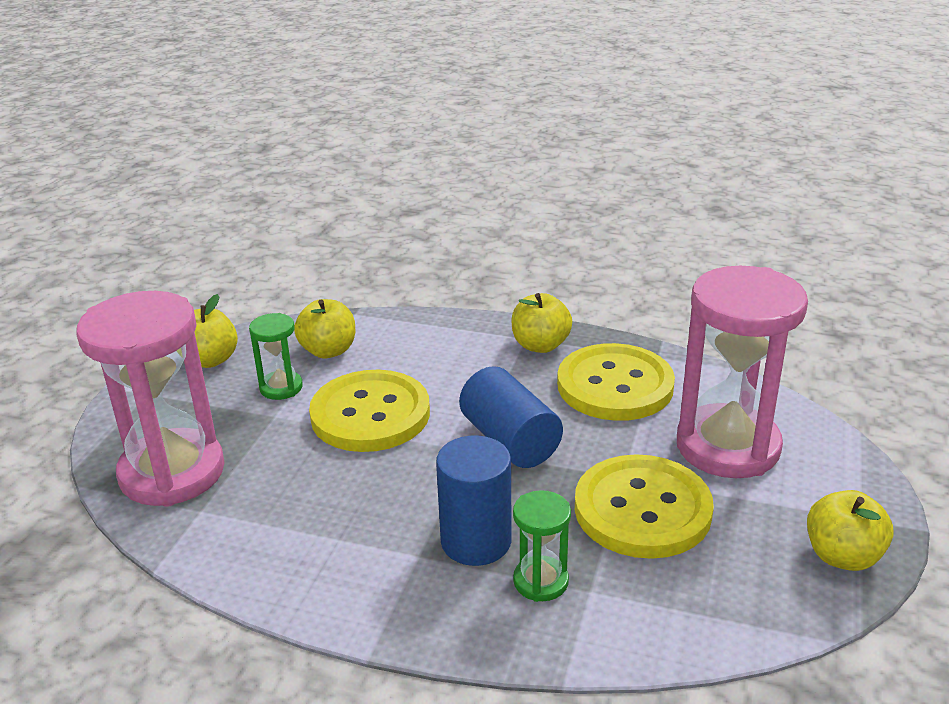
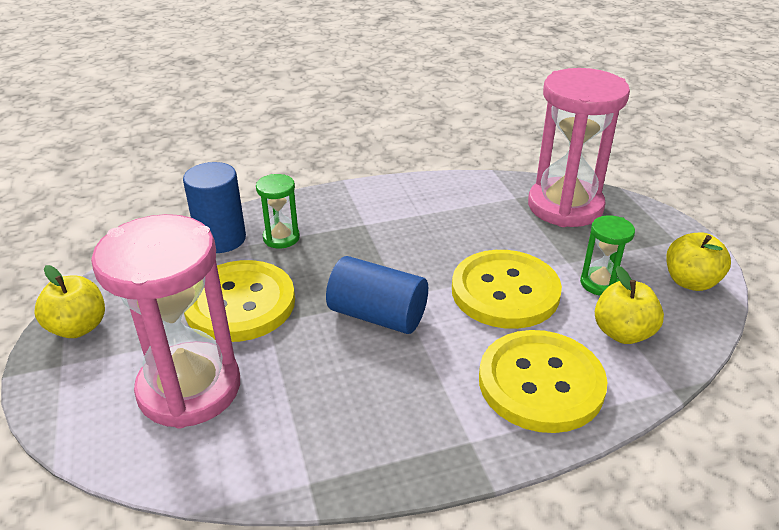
camera: 145 degrees right, 5 degrees up
(476, 541) = (338, 242): blue cylinder -> blue cylinder (221, 239)
(540, 345) = (446, 436): yellow apple -> none
(615, 385) = (330, 415): yellow button -> yellow button (540, 383)

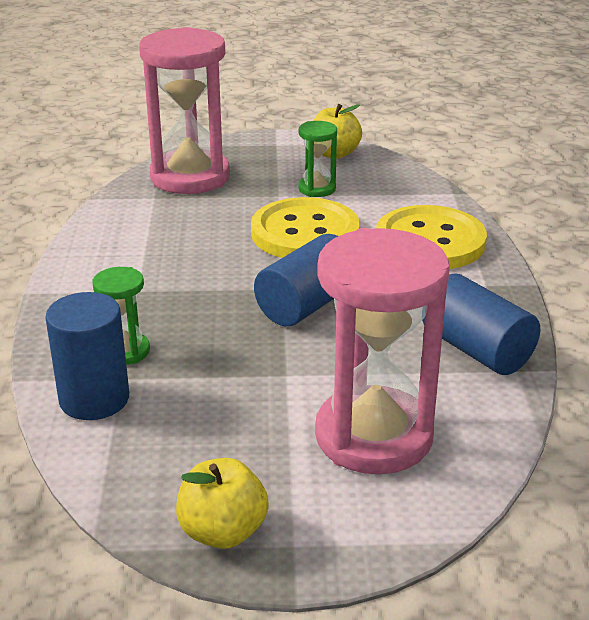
camera: 75 degrees left, 5 degrees down
(240, 303) = (241, 392): yellow button -> none
(337, 445) = (476, 350): none -> blue cylinder
(622, 333) = (384, 195): yellow apple -> none

